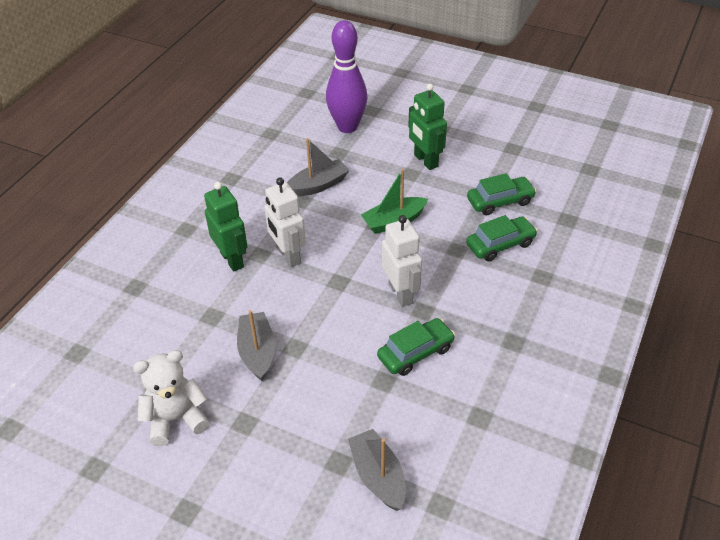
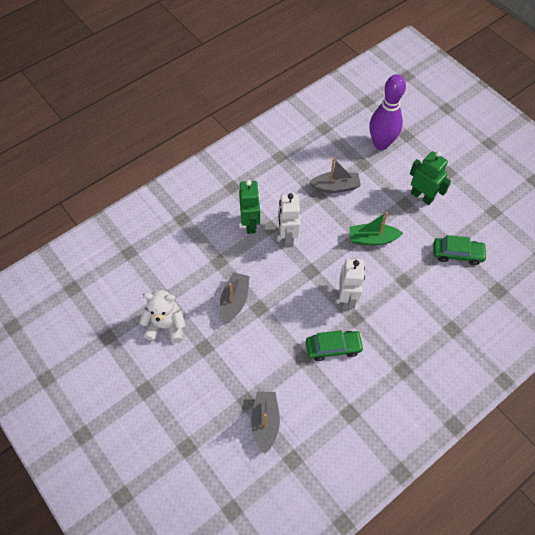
camera: 25 degrees right, 15 degrees up
(425, 161) = (422, 196): green robot -> green robot turned 135 degrees clockwise
(500, 244) = (437, 290): green car -> none

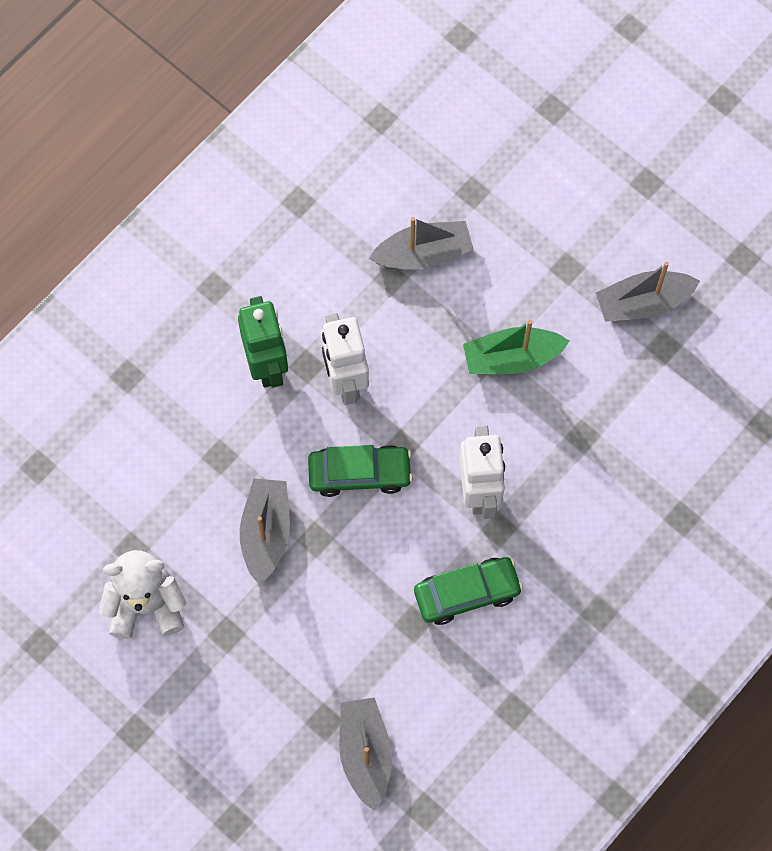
camera: 10 degrees left, 10 degrees up
(381, 144) = (503, 137): purple bowling pin -> none
(422, 196) = (599, 247): green robot -> none
(441, 224) = (643, 303): none -> grey boat
(457, 254) = (679, 363): green car -> green car (359, 473)

